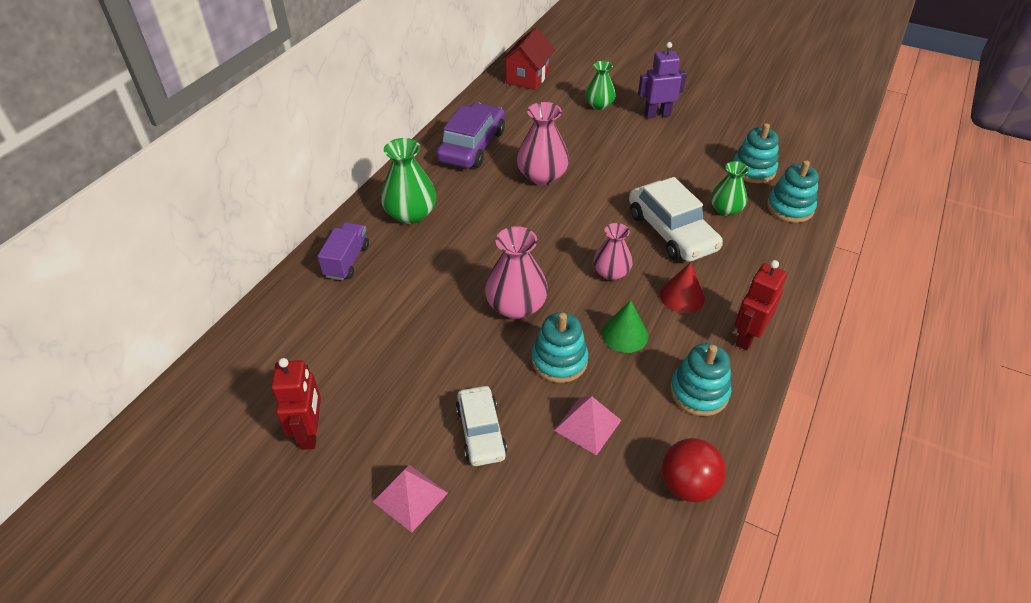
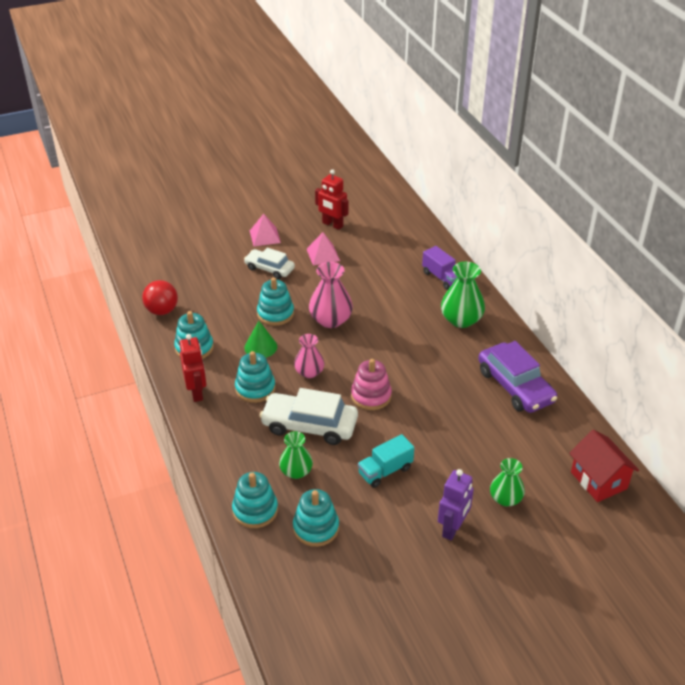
camera: 130 degrees right, 5 degrees down
(542, 176) = (439, 401): pink vase -> none
(587, 425) = (229, 301): pink pyramid -> pink pyramid (323, 255)
(588, 216) = (371, 396): none -> pink stacking toy
(655, 166) = (385, 471): none -> turquoise truck
(682, 296) = (255, 388): red cone -> turquoise stacking toy

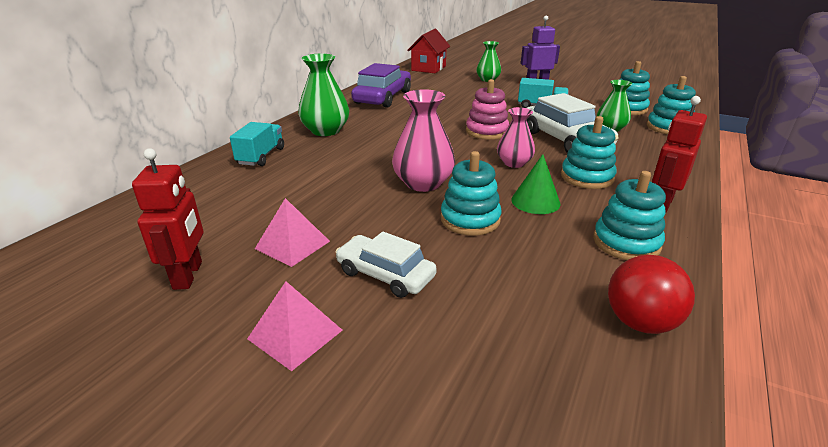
camera: 130 degrees left, 10 degrees down
(269, 268) = (385, 274): white car -> white car turned 135 degrees clockwise
(442, 278) = (261, 156): purple truck -> turquoise truck

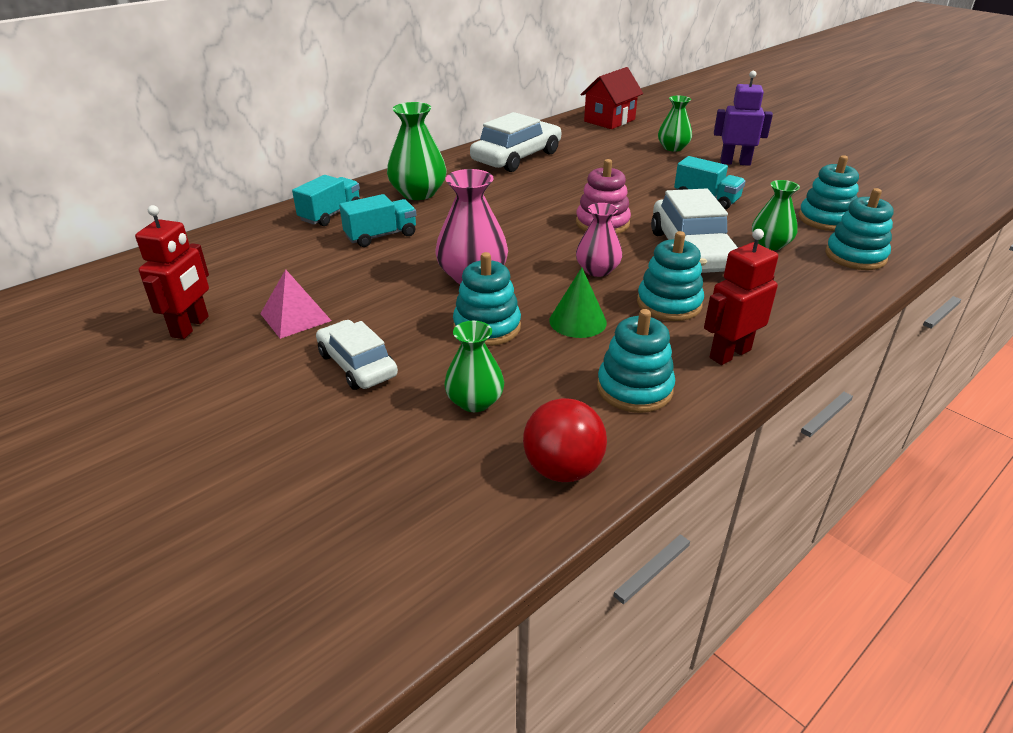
camera: 20 degrees right, 5 degrees up
(295, 334) = (242, 399): pink pyramid -> none
(320, 166) = (381, 236): none -> turquoise truck
(383, 97) = (516, 157): purple car -> white car
(515, 282) = (475, 401): none -> green vase

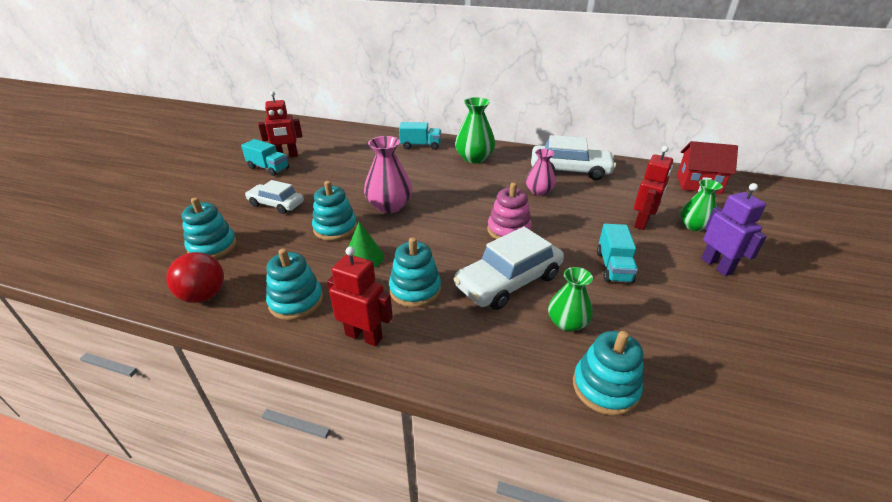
camera: 60 degrees right, 0 degrees up
(295, 317) = (310, 174): pink pyramid -> none
(357, 365) = (276, 204): white car -> white car turned 90 degrees counterclockwise
(381, 236) = (410, 166): turquoise truck -> turquoise truck (268, 168)
(475, 401) = (258, 248): green vase -> none
(597, 270) = (437, 247): pink vase -> pink vase (539, 191)
(648, 163) = (642, 222): none -> red robot
(825, 219) = (666, 351): turquoise stacking toy -> turquoise stacking toy (212, 247)

